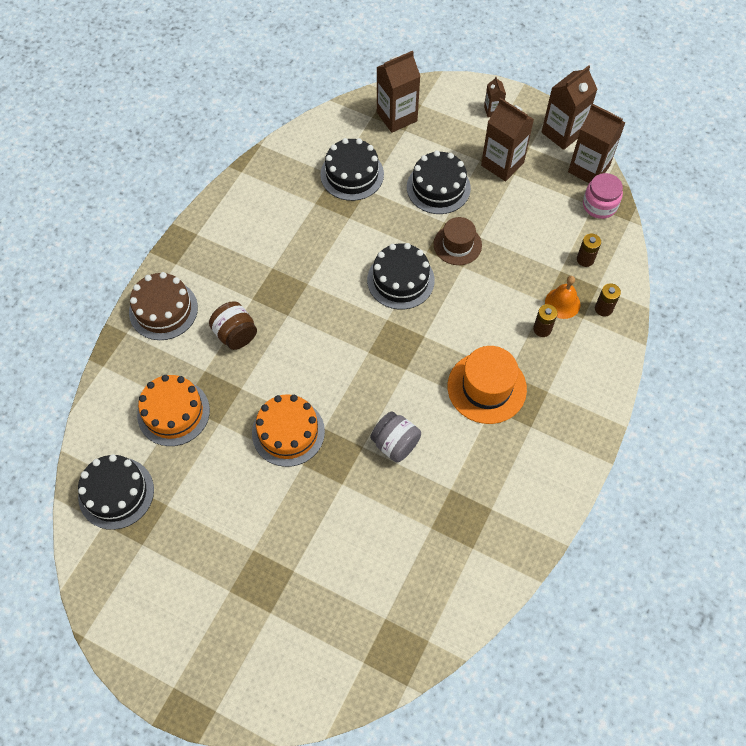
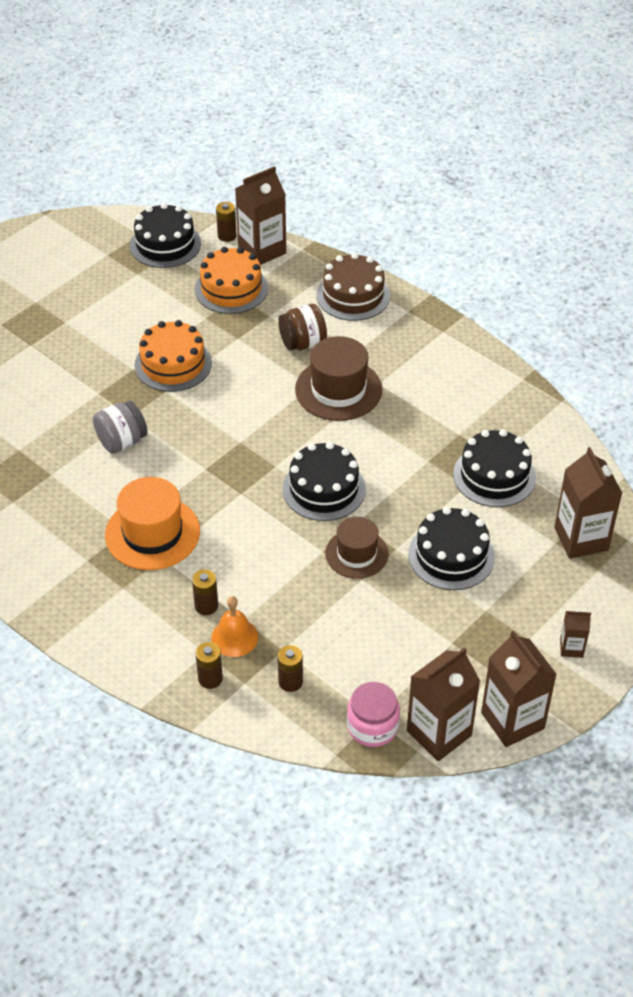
camera: 105 degrees right, 15 degrees down
(93, 438) = (227, 236): none -> brown battery
(287, 294) = (338, 389): none -> brown hat
(502, 164) = (473, 633): brown carton -> brown carton (262, 250)

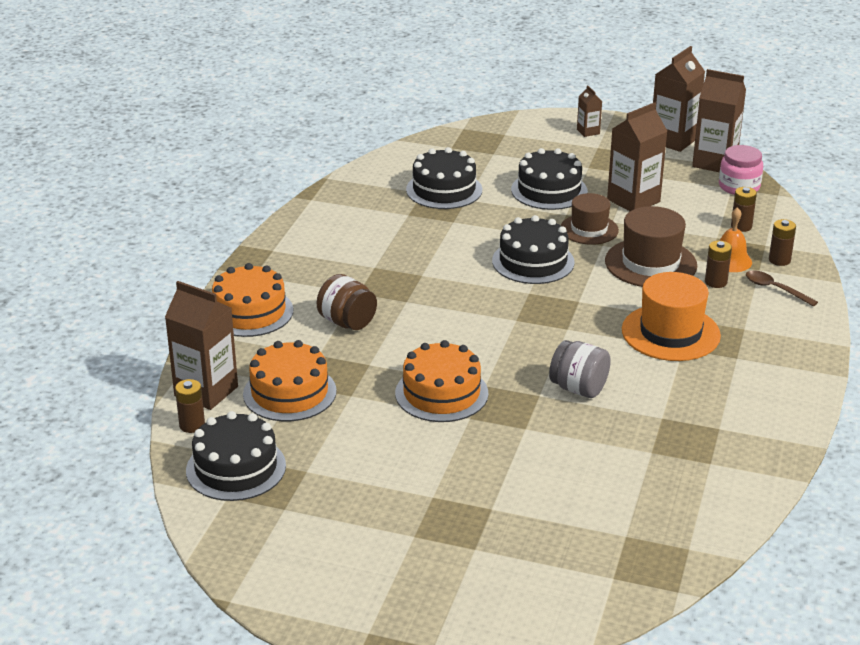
camera: 115 degrees left, 15 degrees down
(165, 646) = (775, 289): none -> brown spoon
(338, 389) = (400, 285): brown hat -> brown hat (650, 263)
(353, 295) = (250, 312): brown cake -> orange cake
(581, 539) = (480, 145): brown carton -> brown carton (633, 200)

